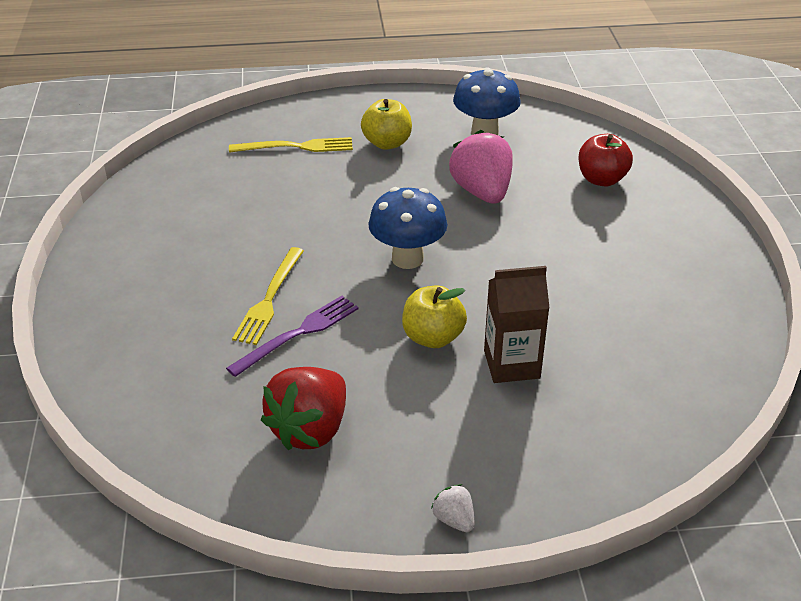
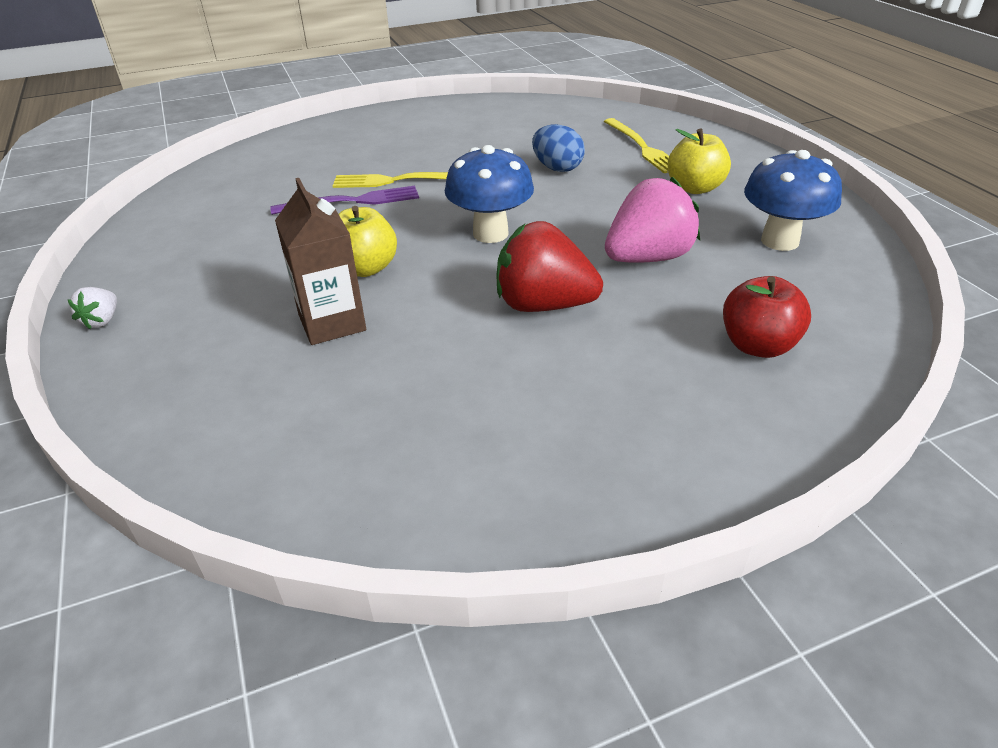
camera: 75 degrees right, 0 degrees up
(297, 334) = (351, 202): purple fork -> purple fork turned 45 degrees counterclockwise
(306, 200) = (557, 168): none -> blue egg
(310, 429) = (226, 230): red strawberry -> red strawberry (543, 305)
(454, 520) = (102, 320): white strawberry -> white strawberry turned 150 degrees clockwise

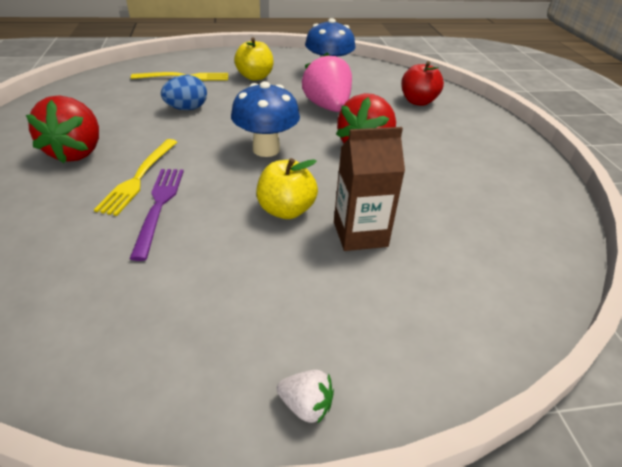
camera: 80 degrees left, 0 degrees up
(428, 144) = (76, 152): none -> red strawberry

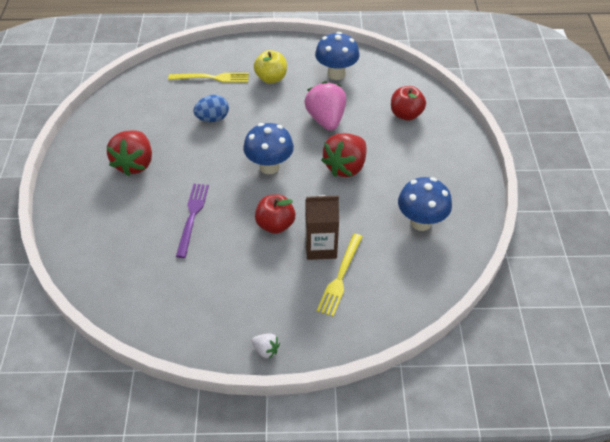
camera: 10 degrees right, 10 degrees up
(139, 177) = (179, 190): yellow fork -> yellow fork (340, 276)
(286, 210) = (275, 225): yellow apple -> red apple
(487, 198) = (421, 222): none -> blue mushroom

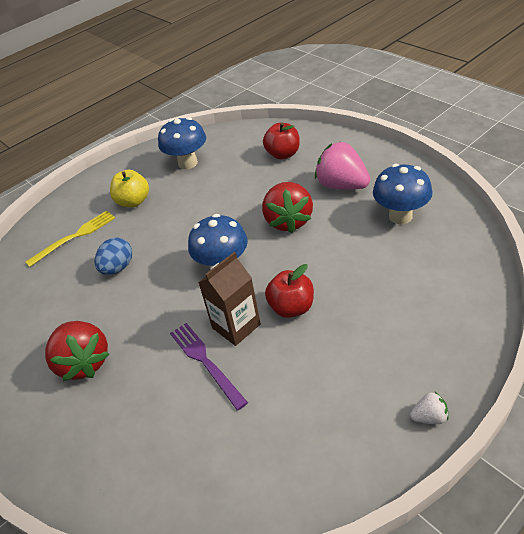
camera: 35 degrees left, 5 degrees down
(321, 247) = (353, 294): brown carton -> brown carton (236, 326)
(326, 119) = (224, 199): pink strawberry -> pink strawberry (342, 185)
(340, 276) = (400, 303): yellow fork -> none

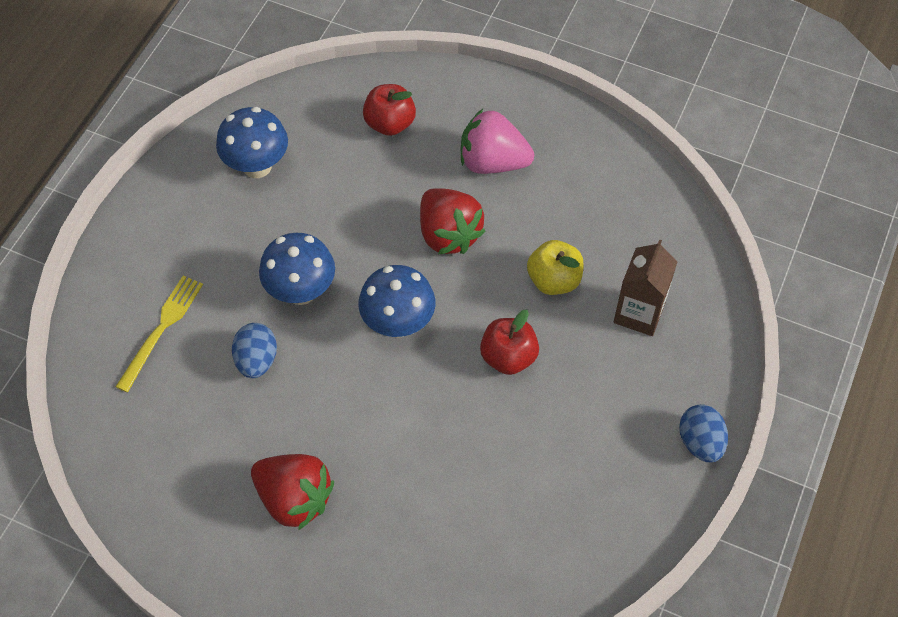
camera: 30 degrees left, 15 degrees up
(133, 201) = (214, 251): yellow apple -> yellow apple (554, 280)
(206, 362) = (443, 454): purple fork -> none
(236, 326) = (455, 399): brown carton -> brown carton (639, 313)
(400, 216) = (583, 196): blue mushroom -> blue mushroom (301, 291)
(429, 417) = (700, 442): white strawberry -> blue egg

